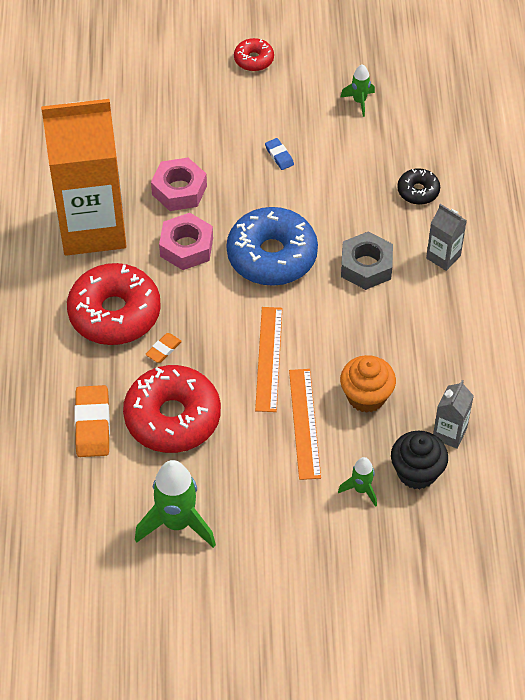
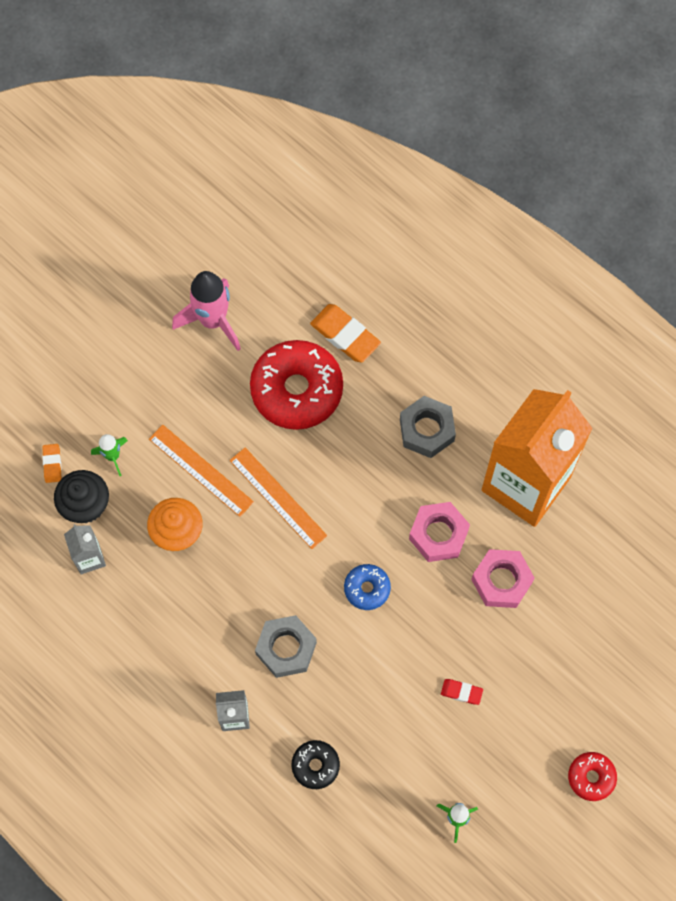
camera: 135 degrees right, 15 degrees up
(115, 313) = (427, 430): red donut -> grey nut
(163, 349) = (360, 434): orange eraser -> orange eraser (52, 464)
(177, 523) = (213, 321): green rocket -> pink rocket
(272, 256) = (367, 589): blue donut -> blue donut, size x0.48
(279, 156) = (461, 692): blue eraser -> red eraser

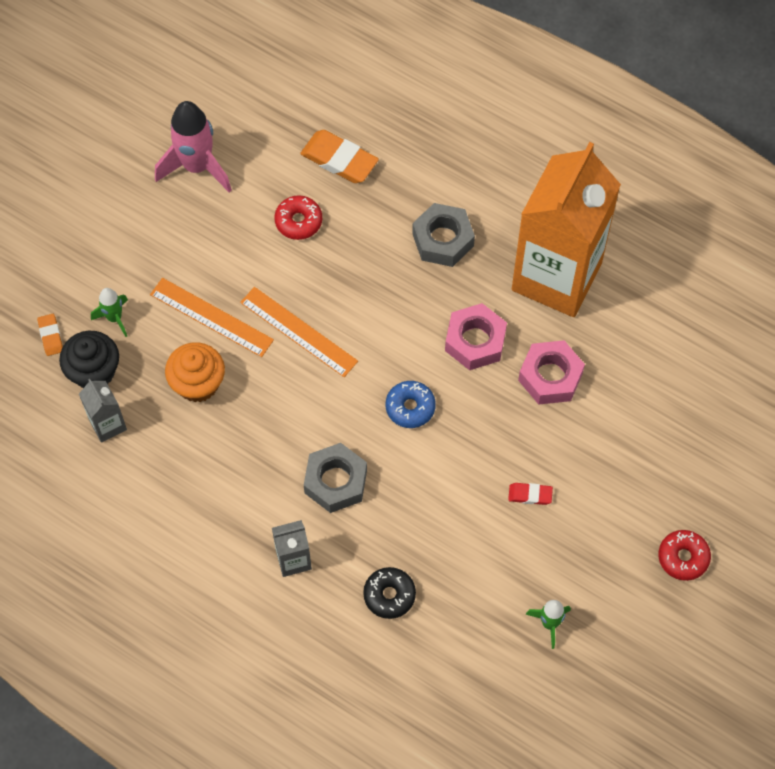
camera: 10 degrees left, 5 degrees down
(297, 390) = (298, 221): red donut -> red donut, size x0.48

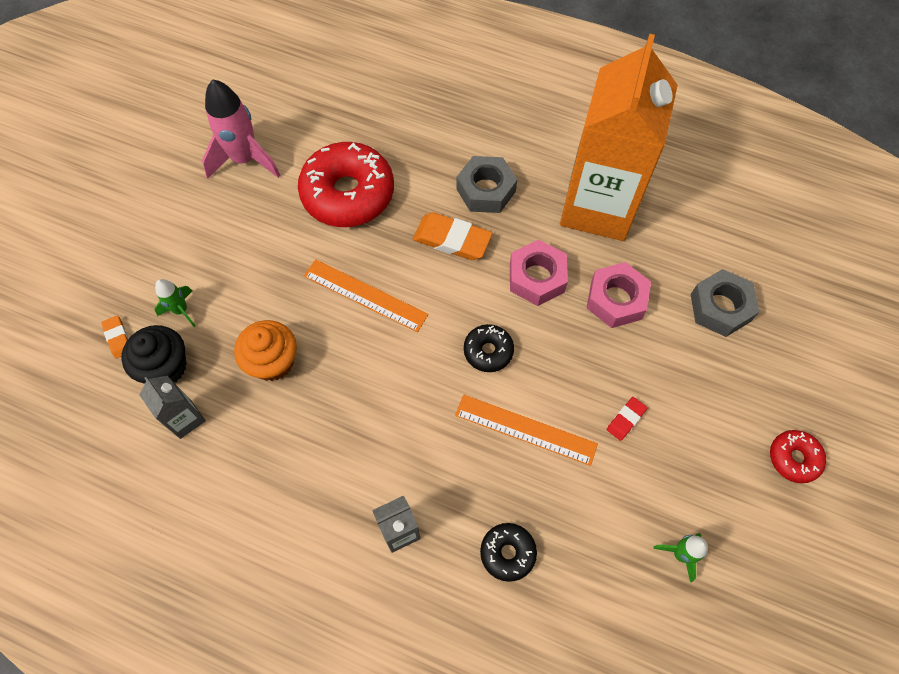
camera: 10 degrees left, 0 degrees up
(211, 317) = (277, 294): orange ruler -> orange ruler (525, 429)
(298, 221) = (348, 194): red donut -> red donut, size x2.07
(335, 481) = (428, 439): grey nut -> grey nut (720, 307)
(339, 160) = (376, 135): orange eraser -> orange eraser (452, 239)
(410, 407) = (488, 351): blue donut -> black donut
(530, 495) = (626, 419): red eraser -> red eraser turned 45 degrees counterclockwise

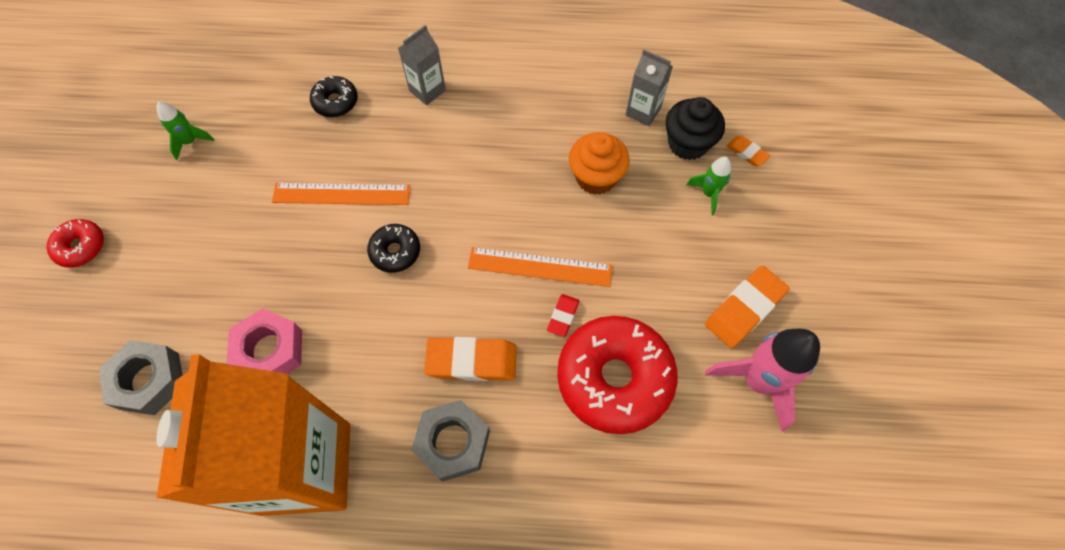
camera: 160 degrees right, 0 degrees up
(219, 208) = (744, 309): none -> orange eraser
(536, 278) = (363, 347): pink nut -> none
(626, 419) = (247, 231): red eraser -> red eraser (563, 316)

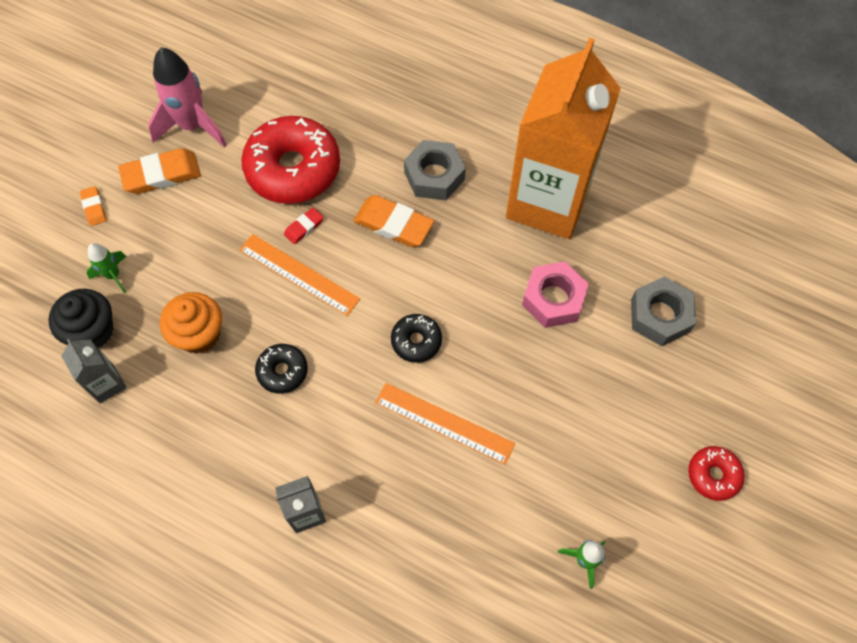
camera: 155 degrees left, 0 degrees up
(335, 102) = (411, 544): black donut -> black donut (282, 371)
(746, 152) = (48, 298): orange eraser -> orange eraser (94, 207)

